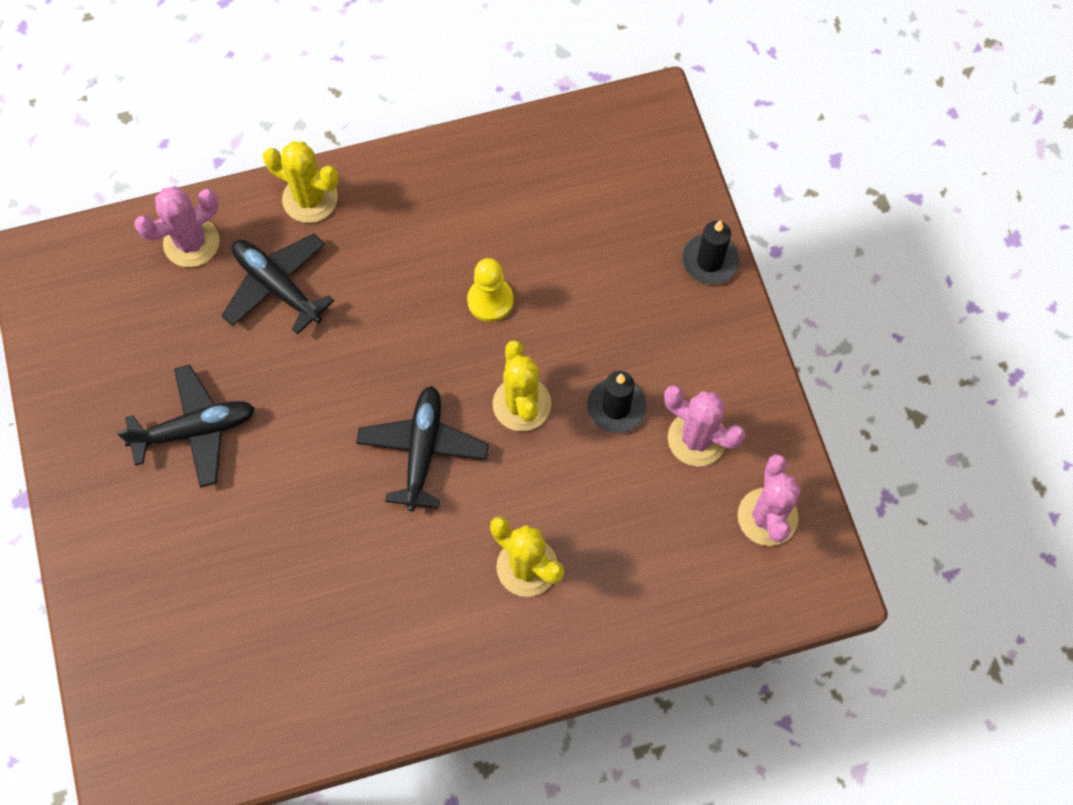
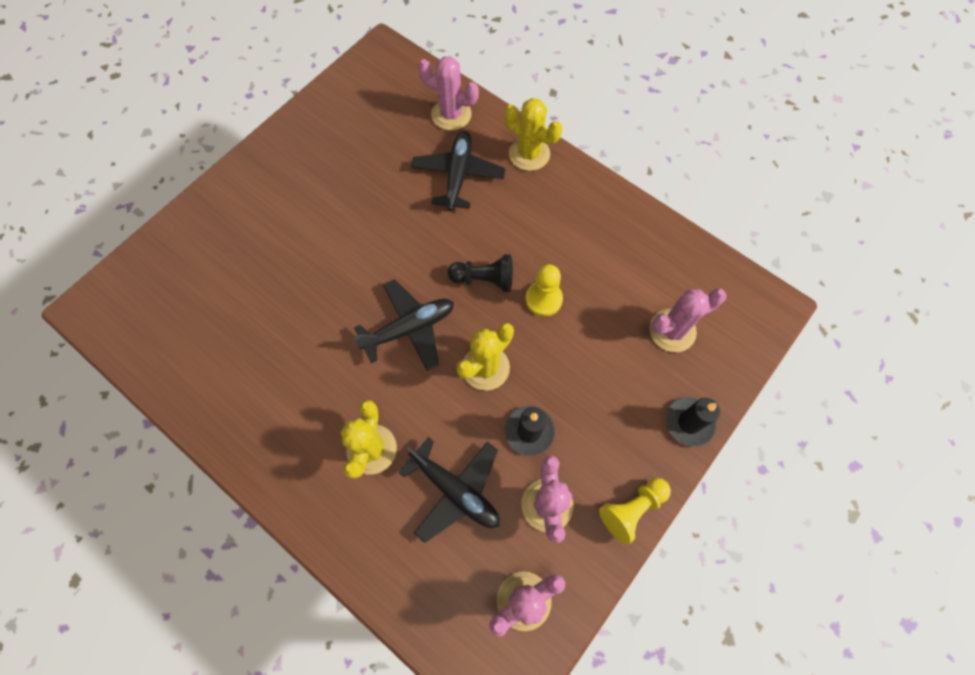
camera: 55 degrees right, 0 degrees up
(195, 430) = (334, 195): black plane -> black plane (455, 490)
(310, 199) = (529, 154): yellow cactus -> yellow cactus turned 45 degrees counterclockwise
(424, 342) = (484, 279): none -> black pawn
(612, 209) = (672, 330): none -> pink cactus
(752, 368) = (632, 509): none -> yellow pawn

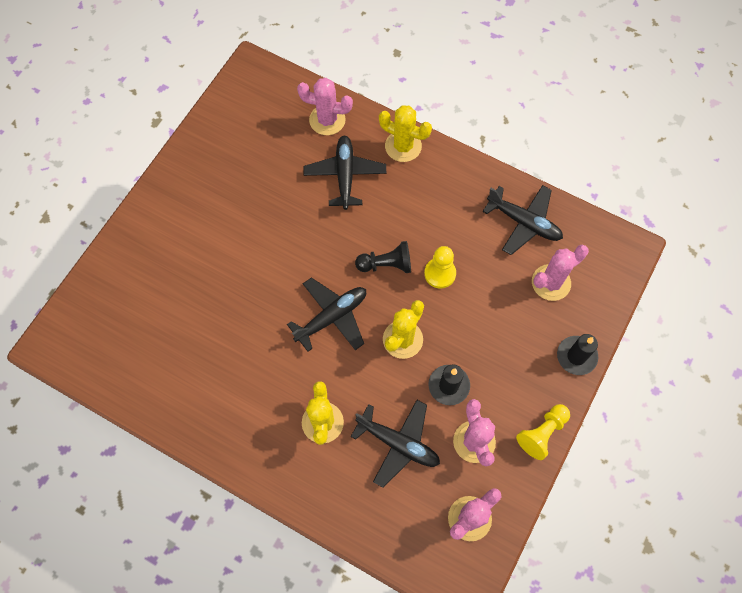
camera: 10 degrees left, 0 degrees up
(651, 257) = (523, 222): none -> black plane

